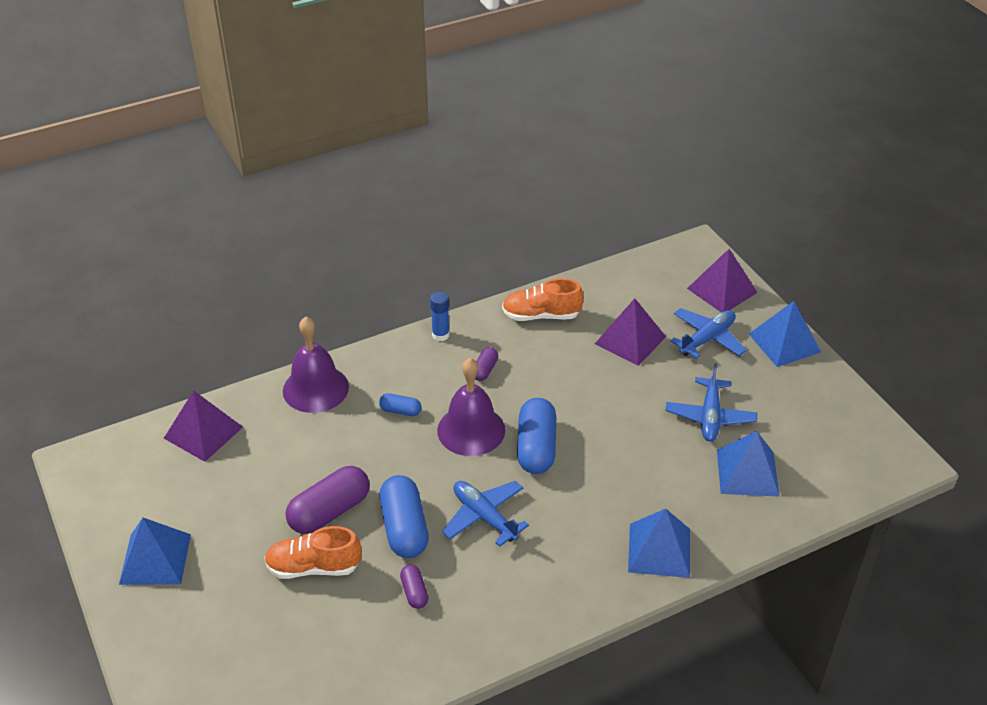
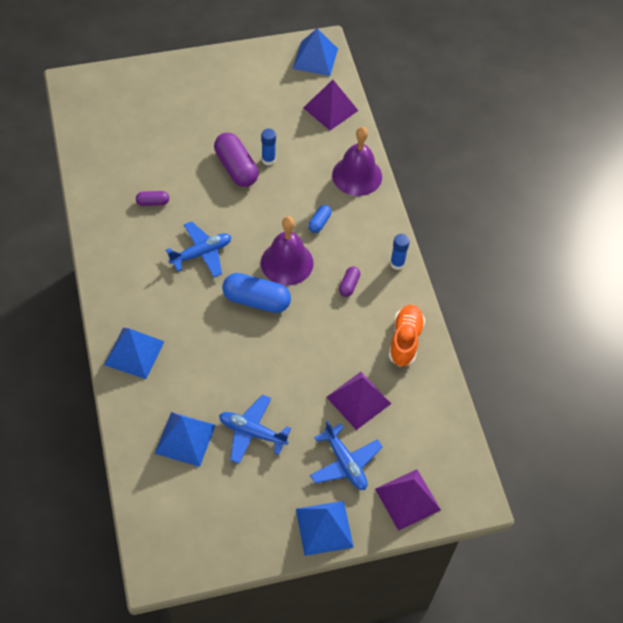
camera: 100 degrees right, 15 degrees up
(155, 559) = (227, 78): blue pyramid -> blue pyramid (315, 58)
(308, 480) = (268, 160): none -> blue glue stick
(313, 567) = (192, 153): orange shoe -> none
(404, 528) = (207, 206): blue capsule -> none
(484, 370) = (349, 285): purple capsule -> purple capsule turned 75 degrees clockwise

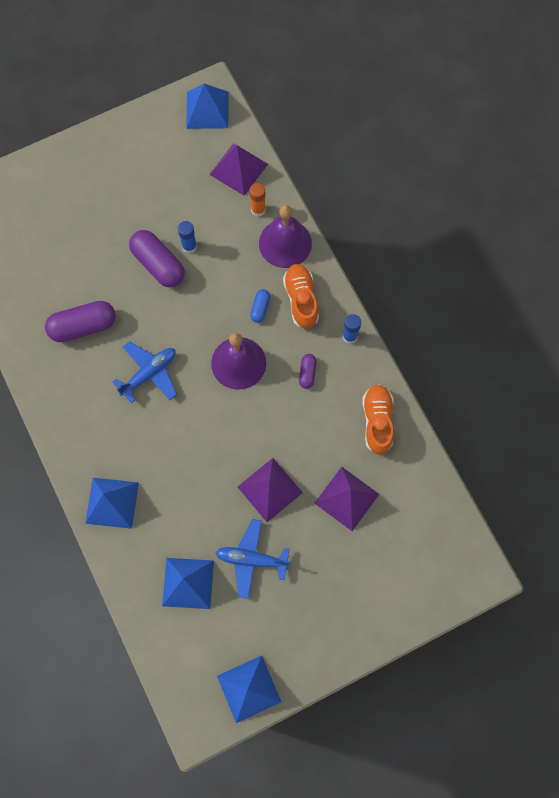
camera: 10 degrees left, 15 degrees up
(153, 202) = (83, 326): purple capsule -> purple capsule, size x1.99
(256, 300) = (219, 413): blue capsule -> none
(324, 527) = (346, 641): blue pyramid -> blue pyramid (249, 688)
(339, 144) = (258, 210): none -> orange glue stick
(345, 463) = (349, 569): blue plane -> none
(359, 224) = (301, 300): none -> orange shoe
(407, 499) = (418, 591): purple pyramid -> purple pyramid (270, 489)

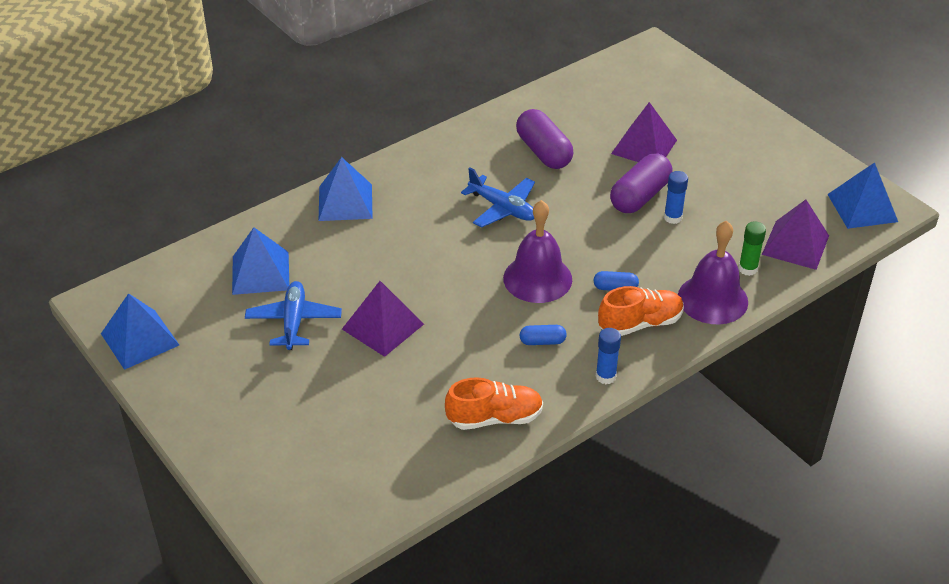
camera: 80 degrees right, 30 degrees down
(258, 210) = (747, 269): orange glue stick -> green glue stick
(307, 373) = (542, 341): purple capsule -> blue capsule
(346, 498) = (384, 399): purple pyramid -> purple pyramid (644, 146)

